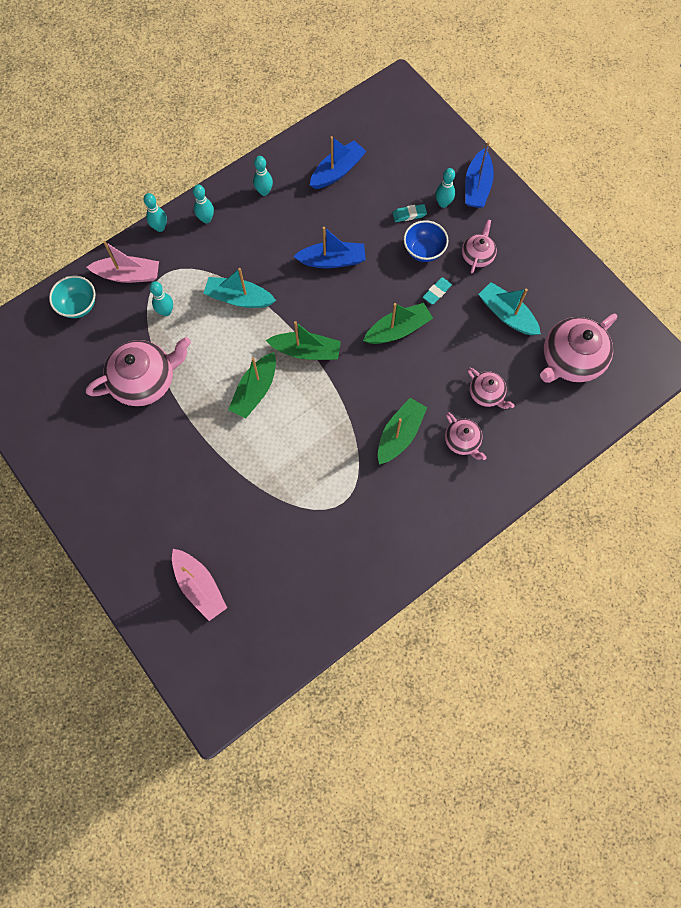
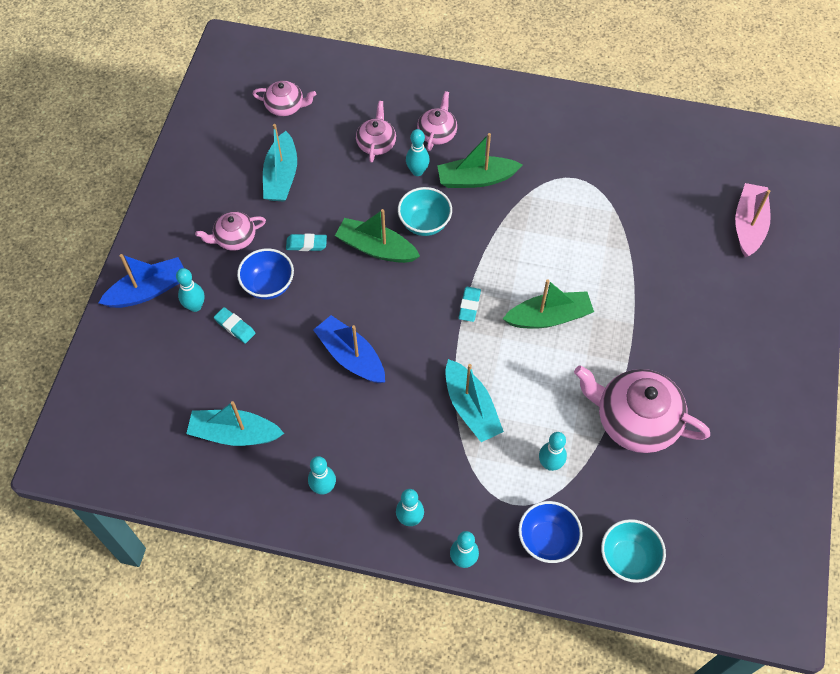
camera: 130 degrees left, 10 degrees down
(128, 275) = (547, 540): pink boat -> blue bowl
(306, 351) = (469, 305): green boat -> turquoise eraser
(337, 171) = (234, 434): blue boat -> turquoise boat
(391, 373) = (424, 223): none -> turquoise bowl
(439, 401) = (417, 171): none -> turquoise bowling pin
(570, 359) = (285, 106): pink teapot -> pink teapot, size x0.54

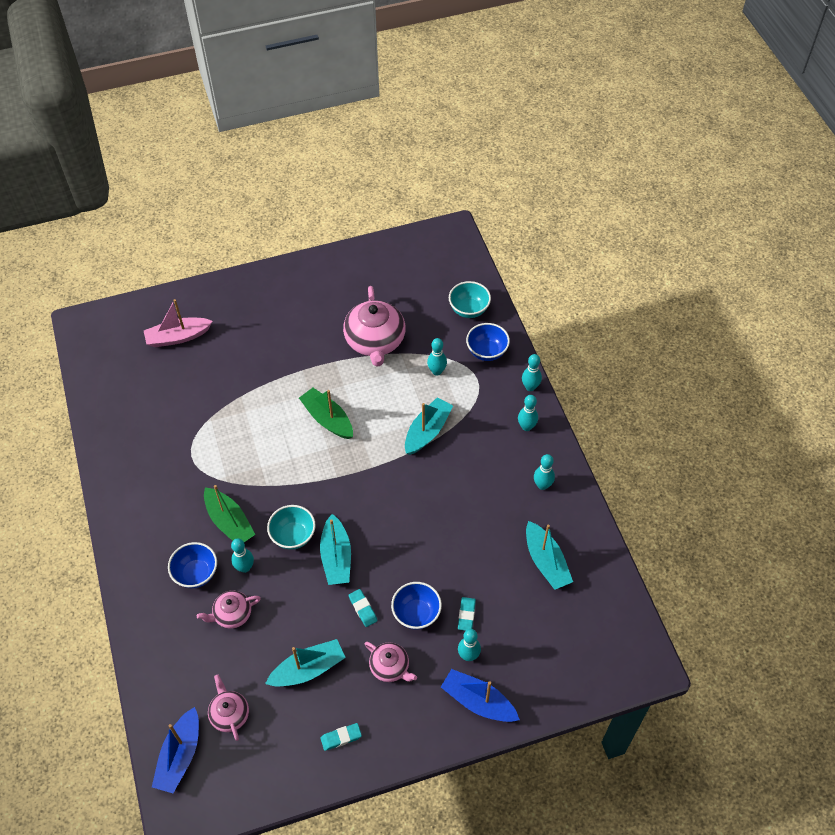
camera: 120 degrees left, 5 degrees down
(351, 356) = (438, 523): blue boat -> blue boat (180, 756)
(376, 248) = (336, 557): green boat -> turquoise boat
(437, 133) = (196, 574): pink teapot -> blue bowl
(469, 305) = (348, 470): turquoise eraser -> turquoise eraser (341, 738)

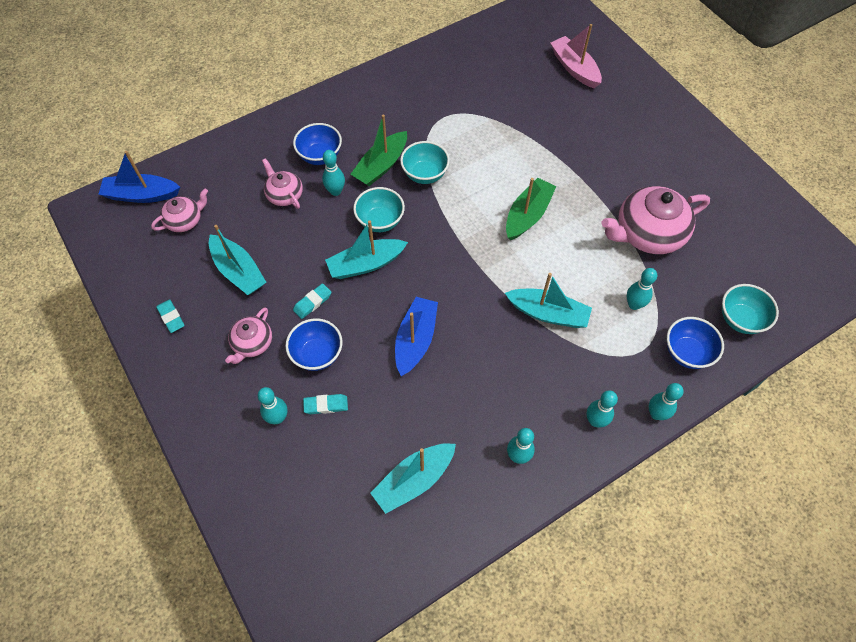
camera: 75 degrees right, 5 degrees up
(254, 487) = (425, 174): none -> turquoise bowl
(478, 701) = (226, 439): blue boat -> blue boat (415, 340)

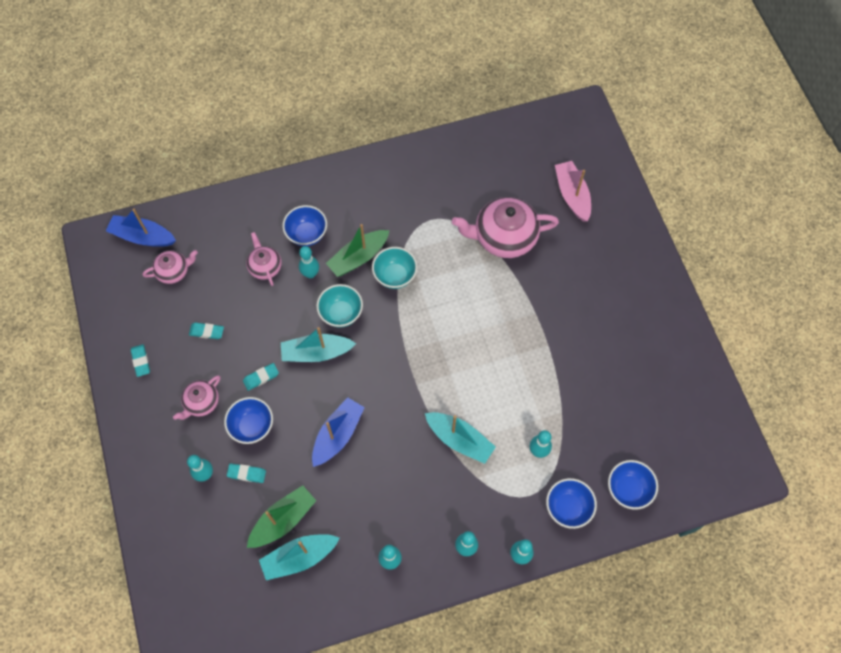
camera: 15 degrees right, 5 degrees up
(238, 271) = (206, 332): turquoise boat -> turquoise eraser
(527, 215) = (474, 340): green boat -> green boat (283, 520)
(647, 233) = (577, 385): pink teapot -> pink teapot (504, 236)
(740, 319) = (628, 489): turquoise bowl -> blue bowl

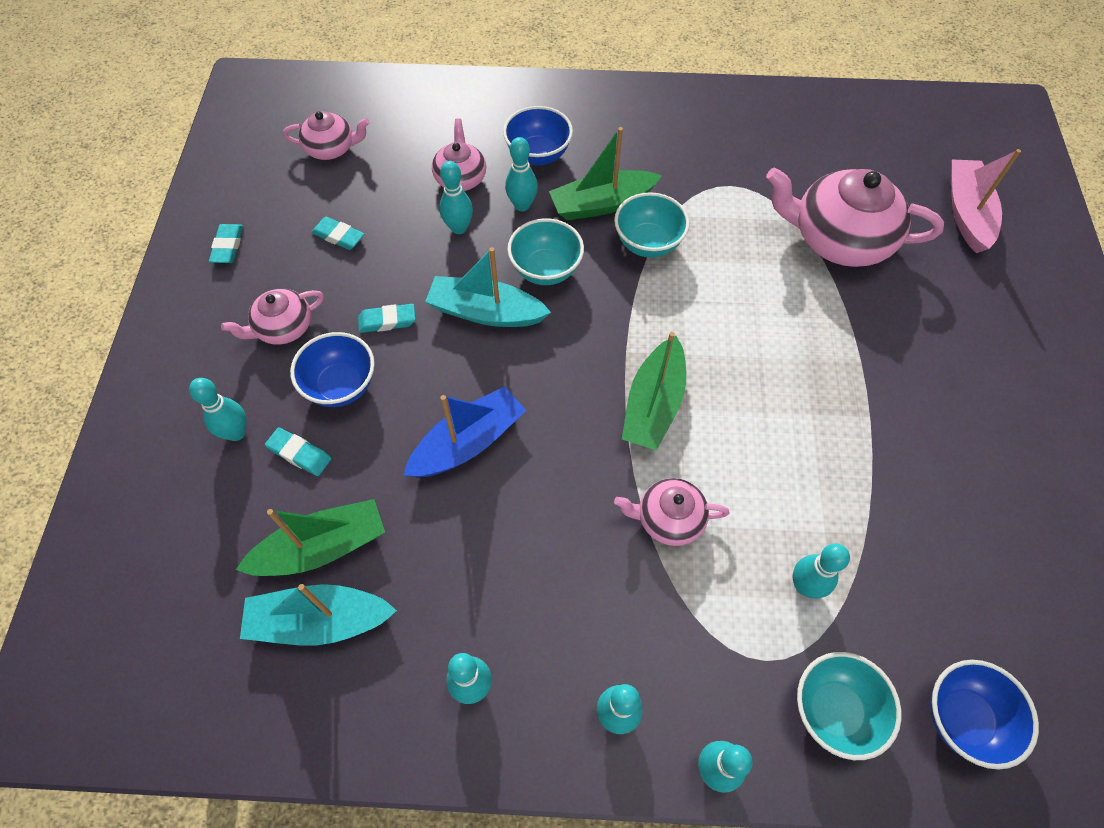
camera: 20 degrees right, 5 degrees down
(142, 237) = (312, 97): blue boat -> none
(278, 302) = (459, 228): none -> turquoise bowling pin
(431, 377) = (653, 404): none -> green boat
(459, 439) = (668, 518): turquoise boat -> pink teapot
(568, 508) = (834, 710): blue bowl -> turquoise bowl

